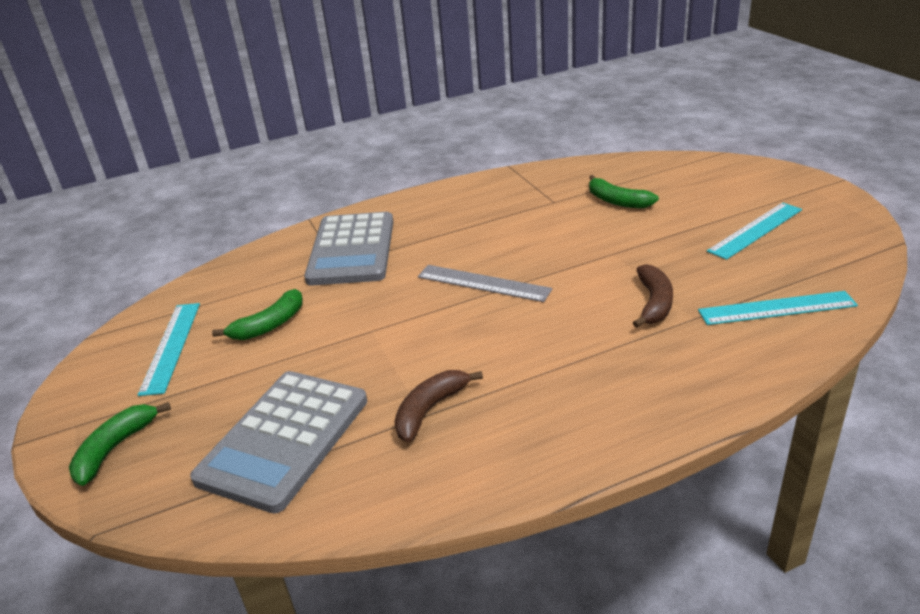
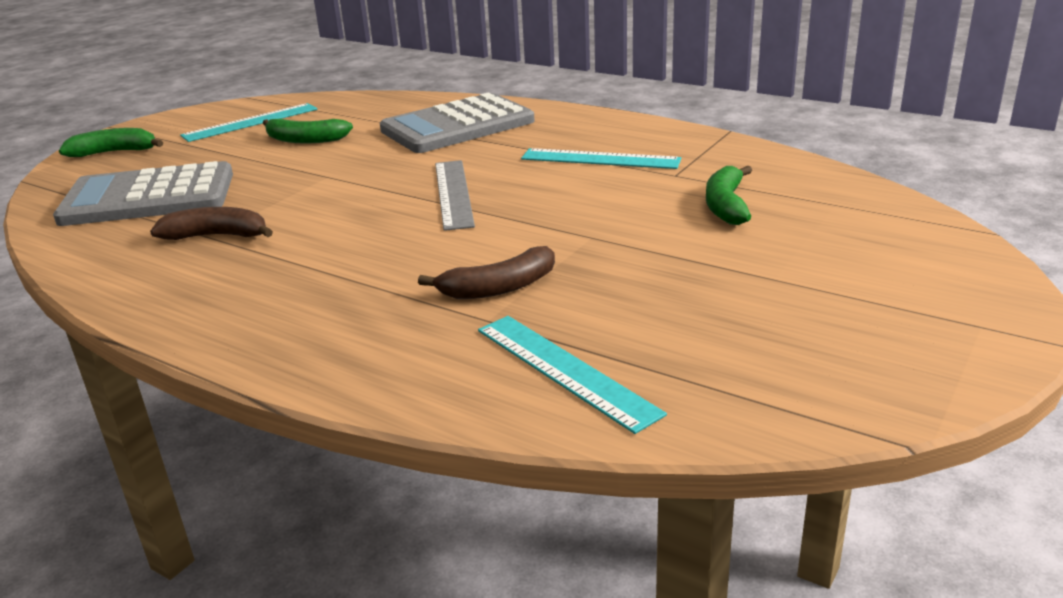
camera: 55 degrees right, 5 degrees down
(756, 230) = (771, 309): turquoise ruler -> turquoise ruler (600, 159)

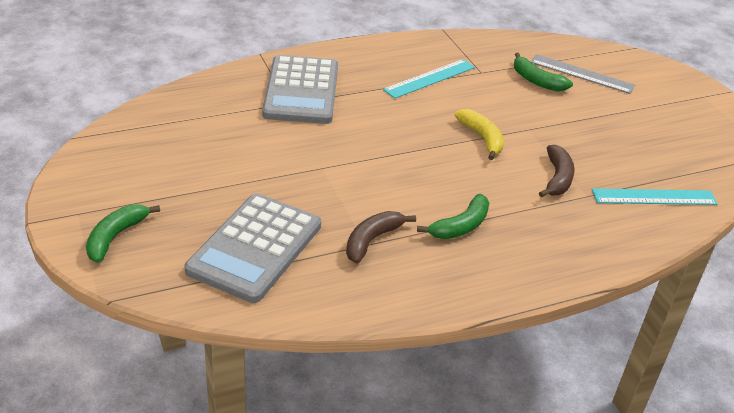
camera: 60 degrees left, 10 degrees up
(251, 122) = (149, 157): turquoise ruler -> none
(305, 140) = (233, 150): green banana -> green banana (460, 226)
(454, 193) = (417, 139): grey ruler -> grey ruler (582, 74)
(518, 220) = (482, 138): none -> yellow banana

